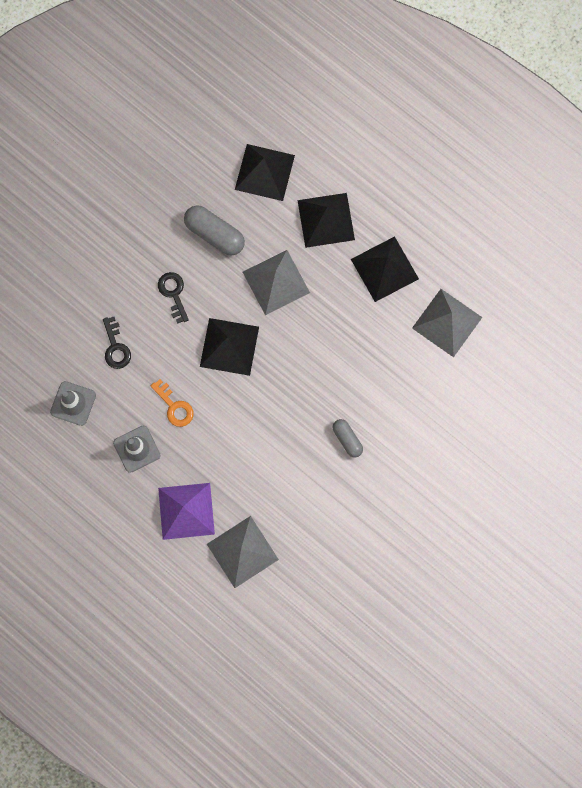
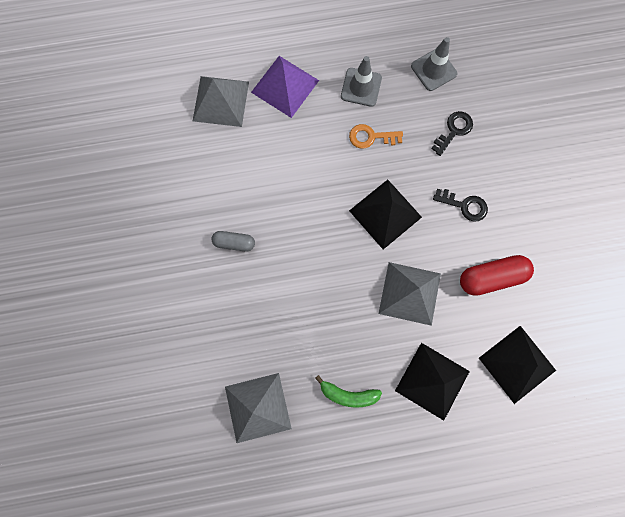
camera: 130 degrees right, 0 degrees up
(115, 347) = (454, 130): black key -> black key turned 105 degrees clockwise
(215, 234) = (491, 277): grey capsule -> red capsule
(384, 269) = (348, 394): black pyramid -> green banana

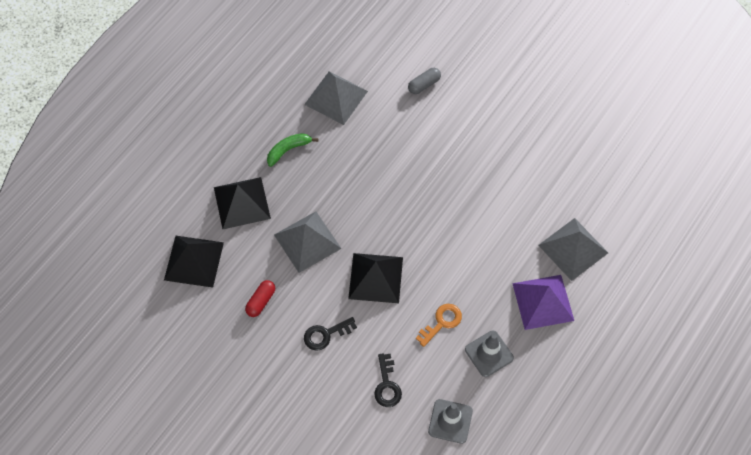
camera: 135 degrees right, 15 degrees down
(234, 243) = (454, 169): grey capsule -> grey capsule (424, 85)
(491, 277) = (261, 301): red capsule -> red capsule, size x0.61

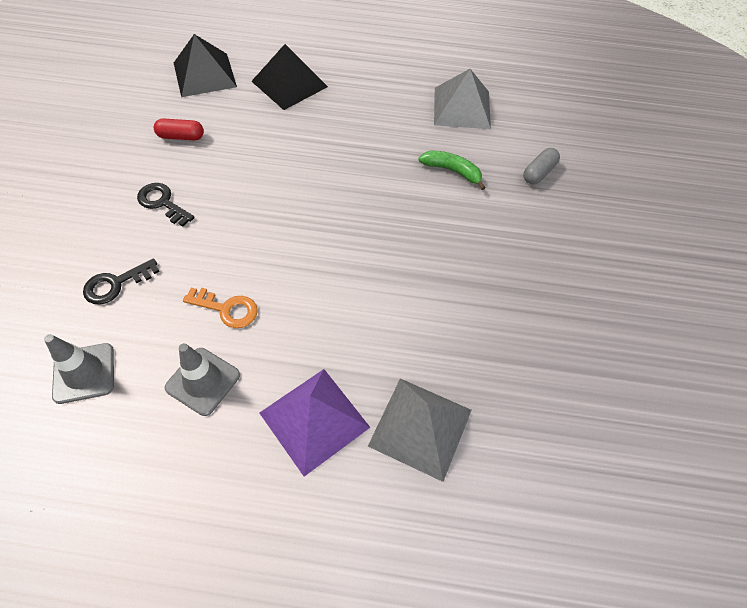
camera: 60 degrees right, 5 degrees down
(288, 150) = (372, 95): green banana -> green banana (452, 171)
(307, 241) = (272, 147): grey pyramid -> none
(376, 278) = (257, 221): black pyramid -> none
(424, 85) = (538, 172): grey capsule -> grey capsule turned 75 degrees counterclockwise

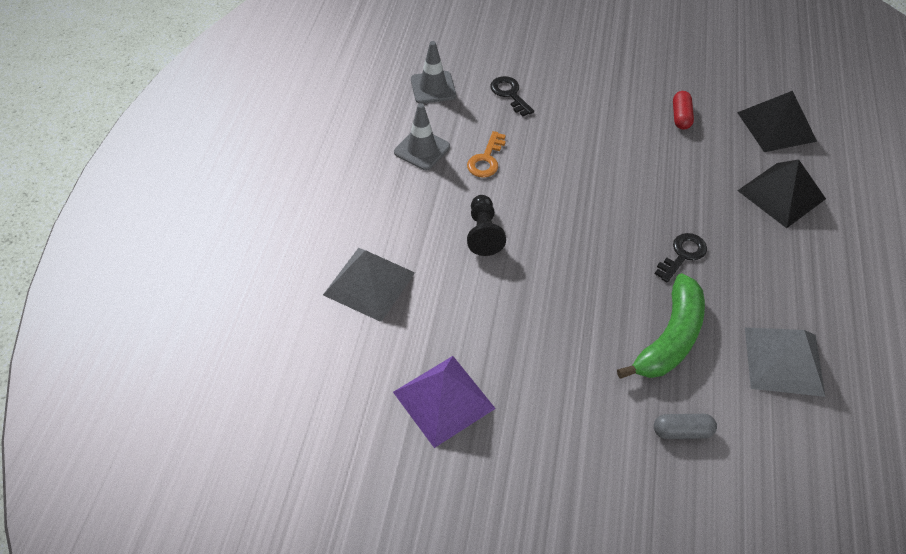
camera: 95 degrees right, 5 degrees down
(162, 203) = (596, 112): black key -> black key (683, 255)
(314, 419) = (384, 215): purple pyramid -> purple pyramid (444, 400)
(340, 311) = (483, 233): none -> black pawn
(452, 171) = (670, 338): green banana -> green banana, size x1.70
(538, 172) = (682, 431): grey capsule -> grey capsule turned 45 degrees counterclockwise

